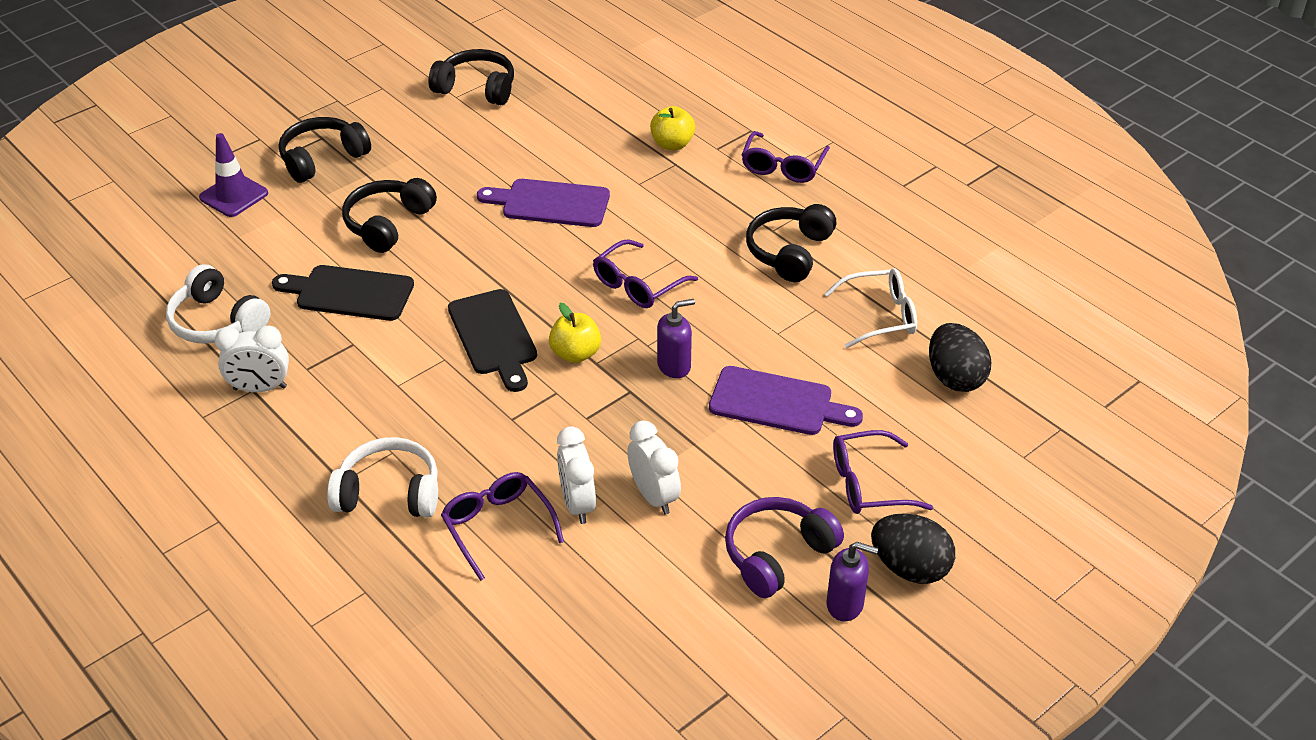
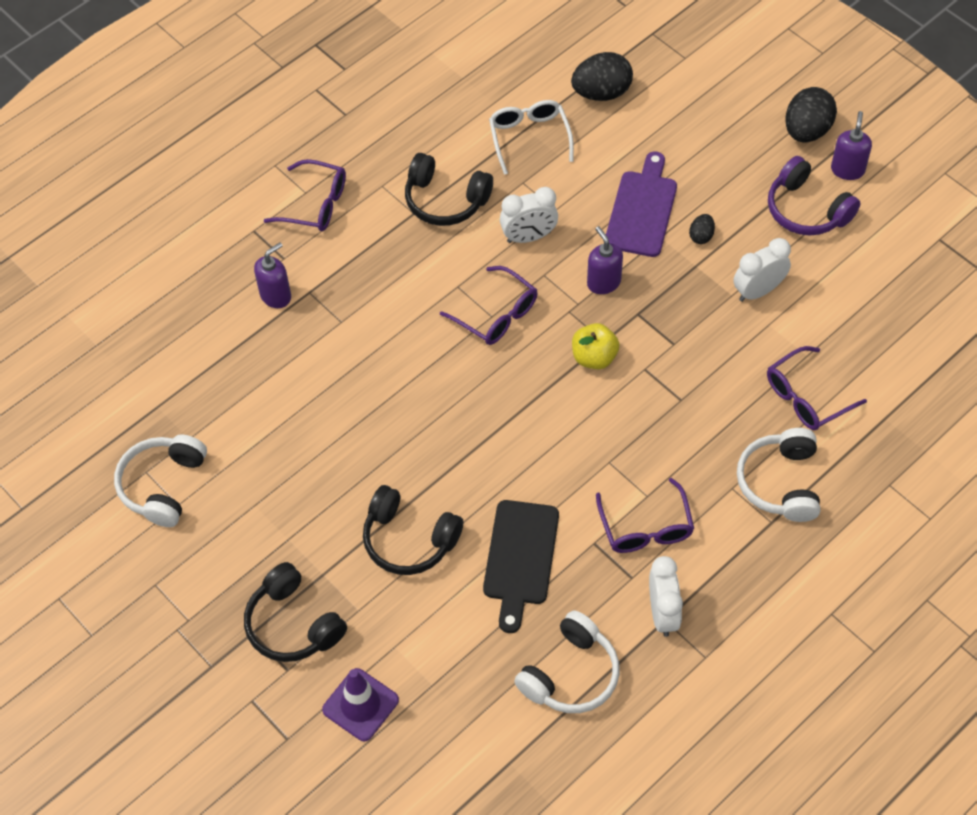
camera: 90 degrees left, 15 degrees up
(476, 88) = (163, 485): black headphones -> white headphones
(494, 336) = (576, 424): black cutting board -> none
(550, 203) = (373, 395): purple cutting board -> none
(577, 504) = (774, 343): white clock -> white clock (529, 237)
(672, 144) = (276, 296): yellow apple -> purple soap dispenser
(737, 451) = (701, 236): none -> black egg
(868, 484) = (726, 152): purple glasses -> purple glasses (646, 528)

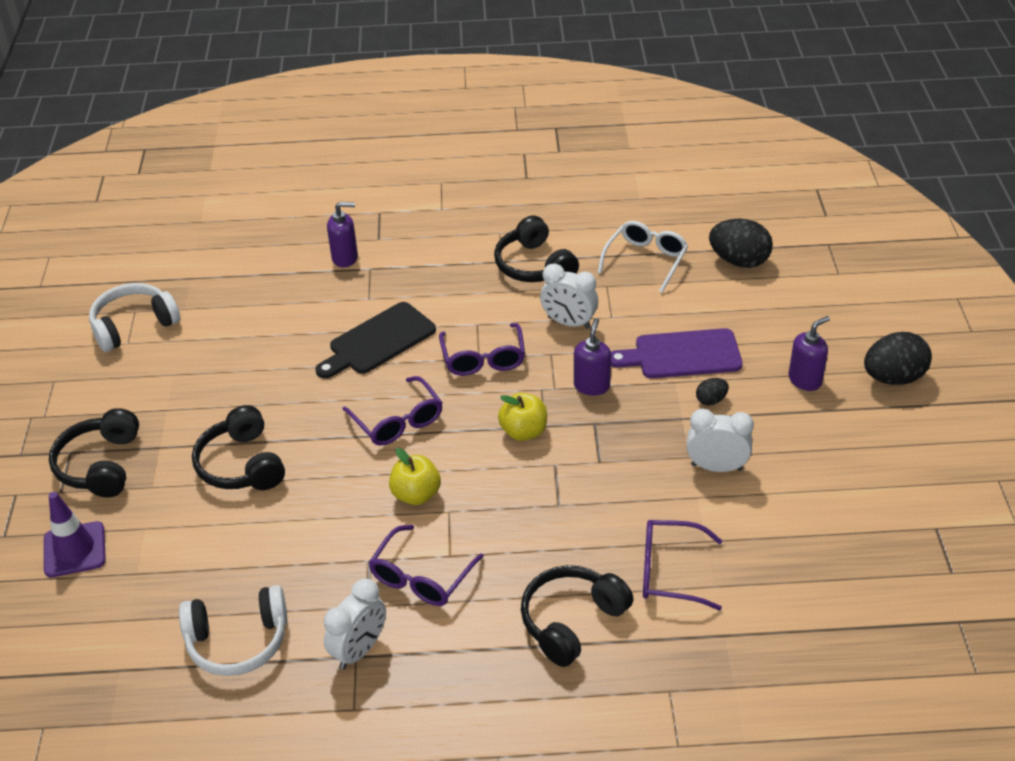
camera: 40 degrees right, 15 degrees down
(316, 204) = (439, 219): purple glasses -> purple glasses (398, 421)
(520, 558) = (302, 532): black cutting board -> black cutting board (378, 341)
(571, 466) = (416, 494): none -> yellow apple
(642, 209) = (682, 355): purple cutting board -> purple cutting board turned 150 degrees counterclockwise
(780, 482) = (571, 621): white headphones -> black headphones
(806, 210) = (828, 434): purple headphones -> none
(847, 170) = (901, 426): purple soap dispenser -> purple soap dispenser (805, 380)

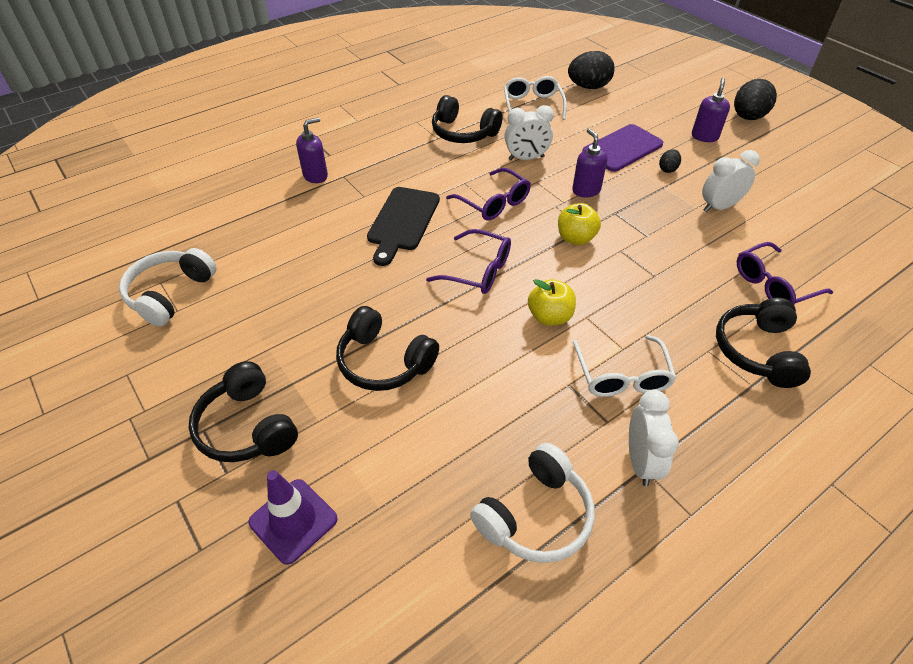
camera: 35 degrees left, 5 degrees up
(421, 577) = (622, 376): purple glasses -> white glasses

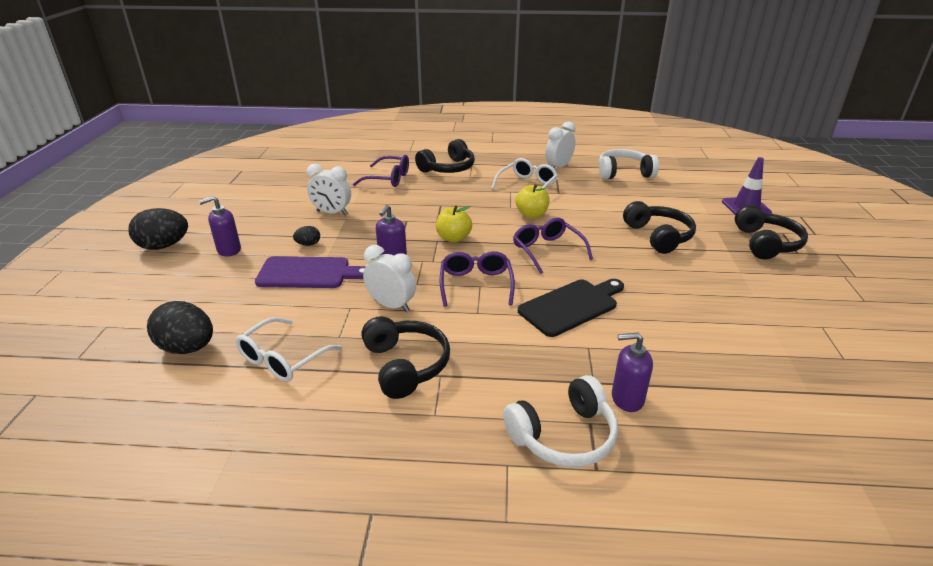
camera: 140 degrees left, 15 degrees down
(170, 294) = (831, 342): white headphones -> white headphones (563, 436)

